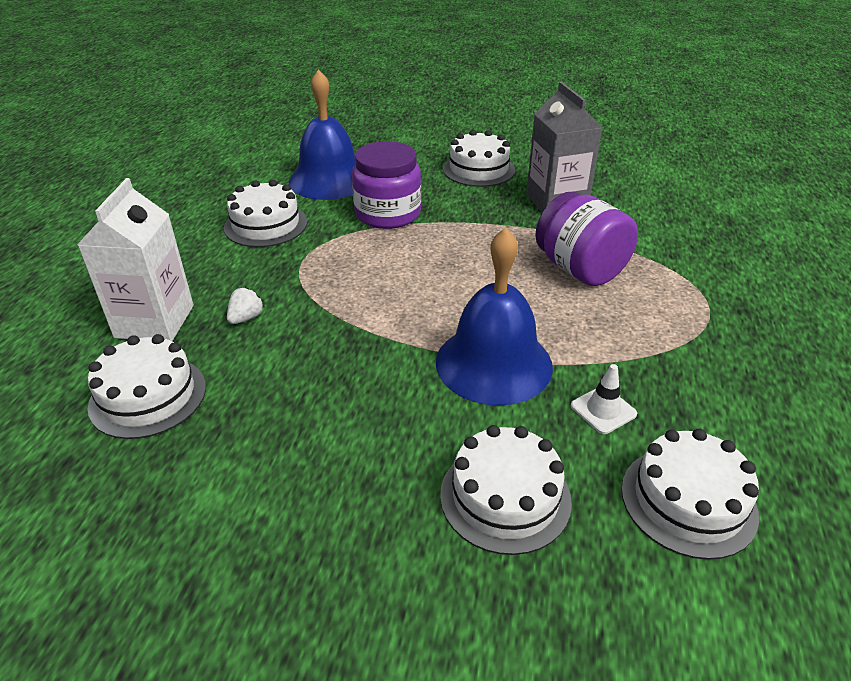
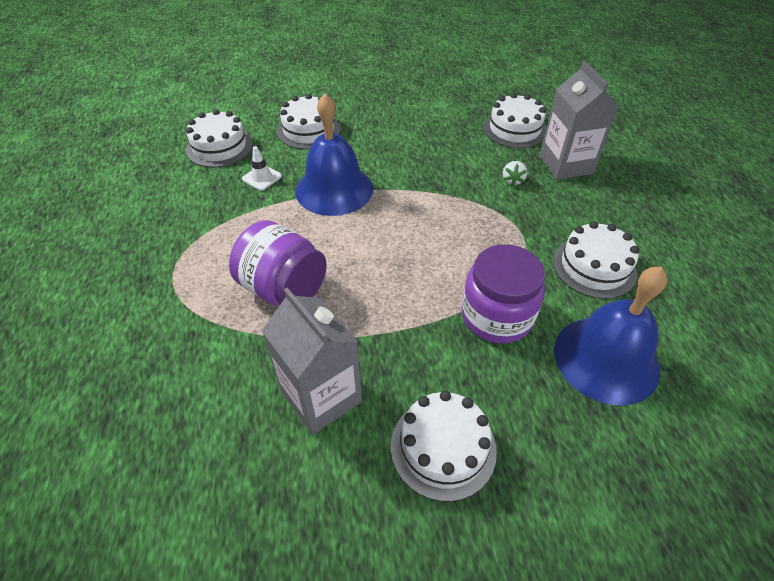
camera: 160 degrees right, 10 degrees up
(155, 321) = (565, 164): white carton -> grey carton

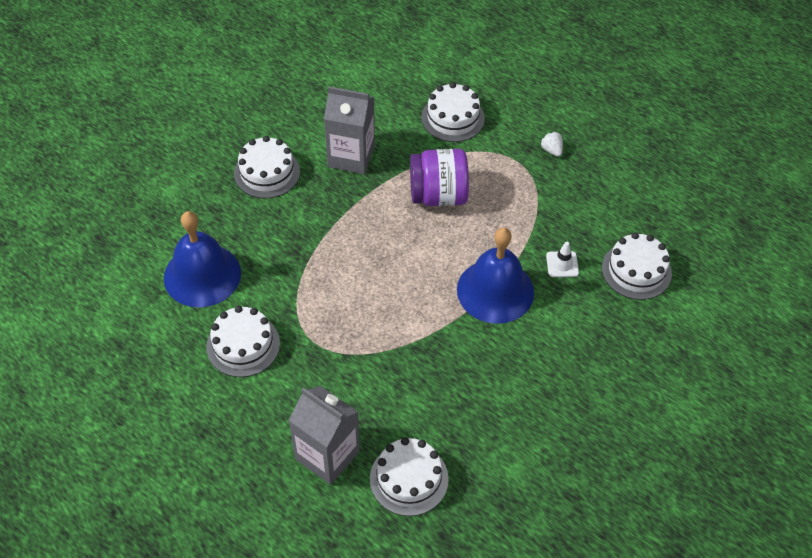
camera: 140 degrees right, 5 degrees up
(309, 130) = (592, 340): white cake -> white cake (453, 118)
(497, 316) = (288, 262): purple jar -> none
(512, 180) = (361, 399): white strawberry -> white strawberry (551, 150)

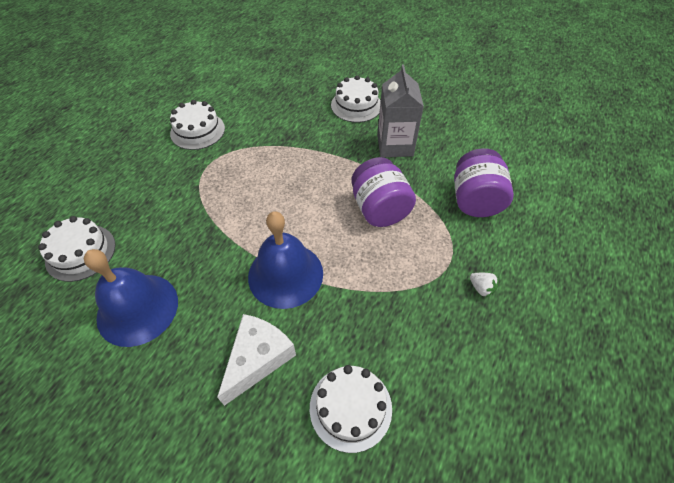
camera: 75 degrees right, 0 degrees up
(202, 275) = (253, 98): blue bell -> blue bell (137, 309)
(327, 455) = (104, 197): grey carton -> none
(453, 118) = (475, 200): white cake -> purple jar
(551, 150) = (481, 288): white strawberry -> white strawberry turned 90 degrees clockwise
(562, 264) = (334, 327): white traffic cone -> none
(579, 327) = (258, 358): none -> white cheese

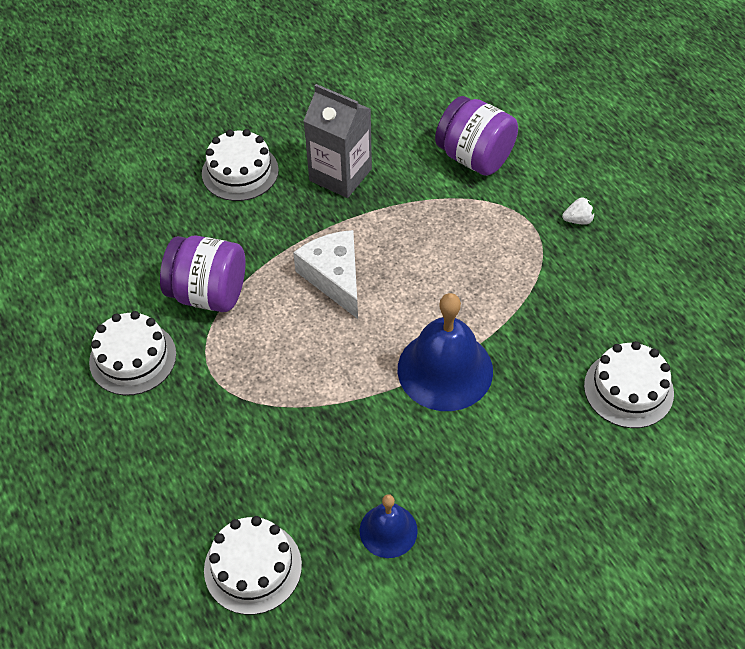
camera: 55 degrees left, 0 degrees up
(137, 309) = (388, 530): blue bell -> blue bell, size x0.55
(258, 358) = (529, 440): white cheese -> white cheese (334, 277)
(379, 209) = (422, 242): purple jar -> purple jar (208, 293)

